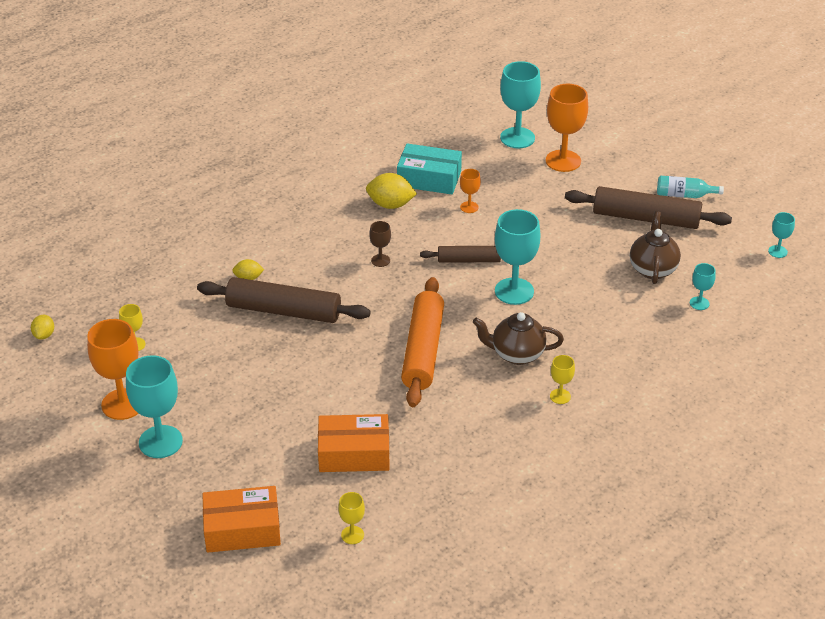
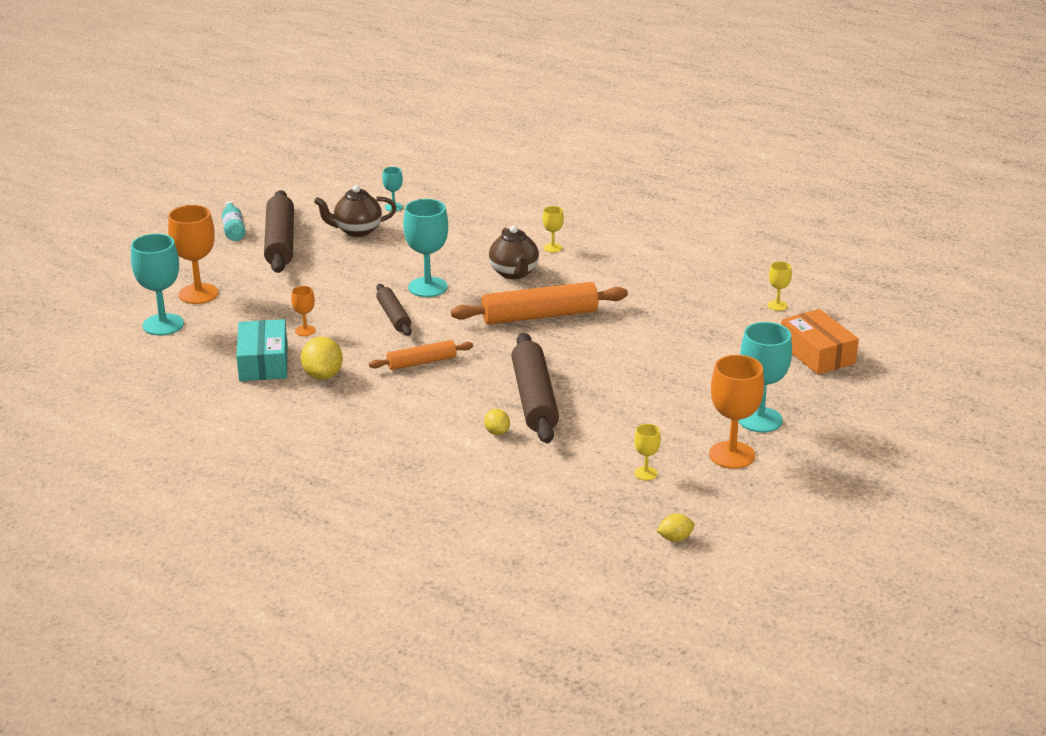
camera: 110 degrees left, 10 degrees down
(354, 453) = (691, 322): orange box -> none
(380, 260) = (421, 362): brown goblet -> orange rolling pin
(777, 251) = (301, 183): turquoise goblet -> none

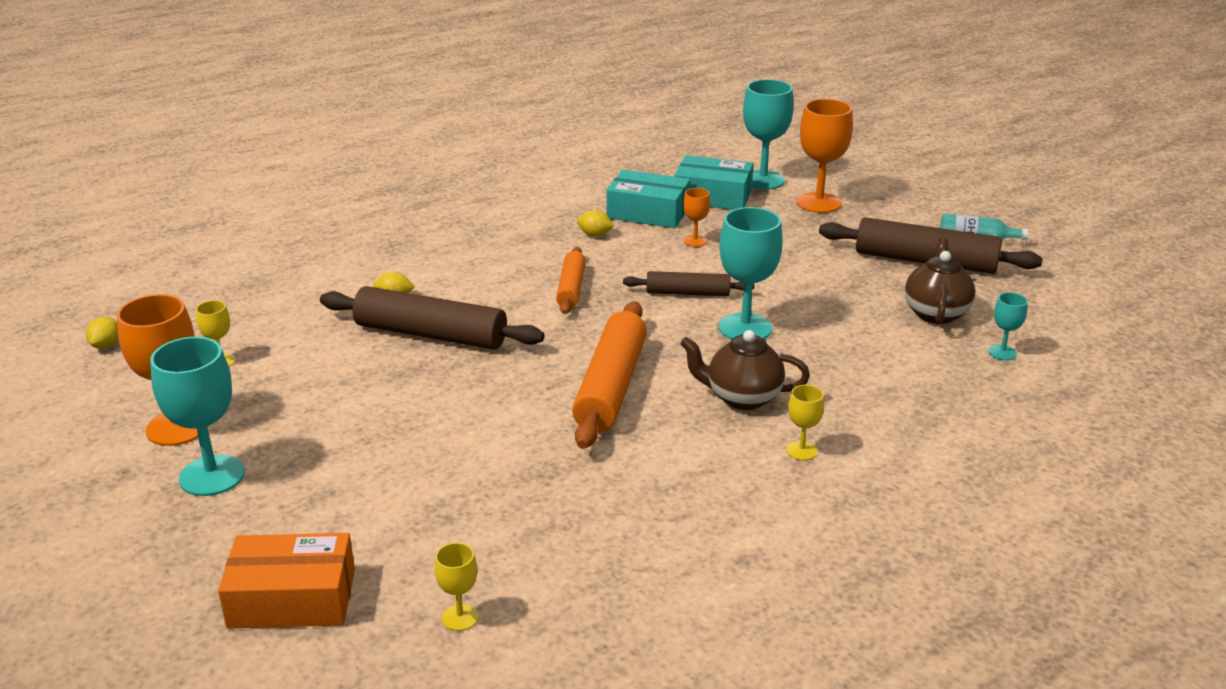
camera: 115 degrees right, 0 degrees up
(212, 340) = (713, 196): none -> turquoise box
(323, 375) = (595, 235): yellow lemon -> yellow lemon, size x0.58

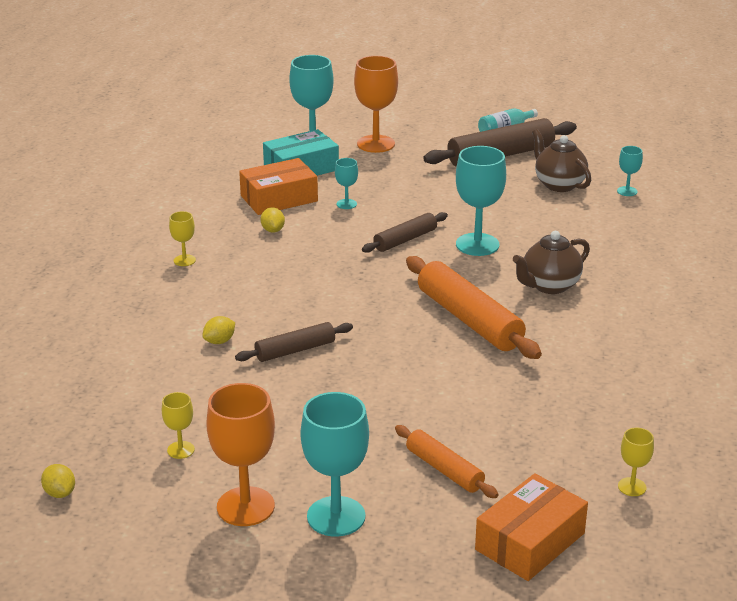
camera: 45 degrees left, 0 degrees up
(431, 334) = (295, 350): brown rolling pin -> brown rolling pin, size x0.58
(571, 288) = (327, 273): orange rolling pin -> orange rolling pin (444, 469)
(595, 235) = (273, 230): yellow lemon -> yellow lemon turned 75 degrees counterclockwise
(648, 212) = (279, 198): turquoise box -> orange box
(695, 241) = (346, 204): orange goblet -> turquoise goblet
(801, 451) = (629, 297): yellow goblet -> yellow goblet (184, 260)

